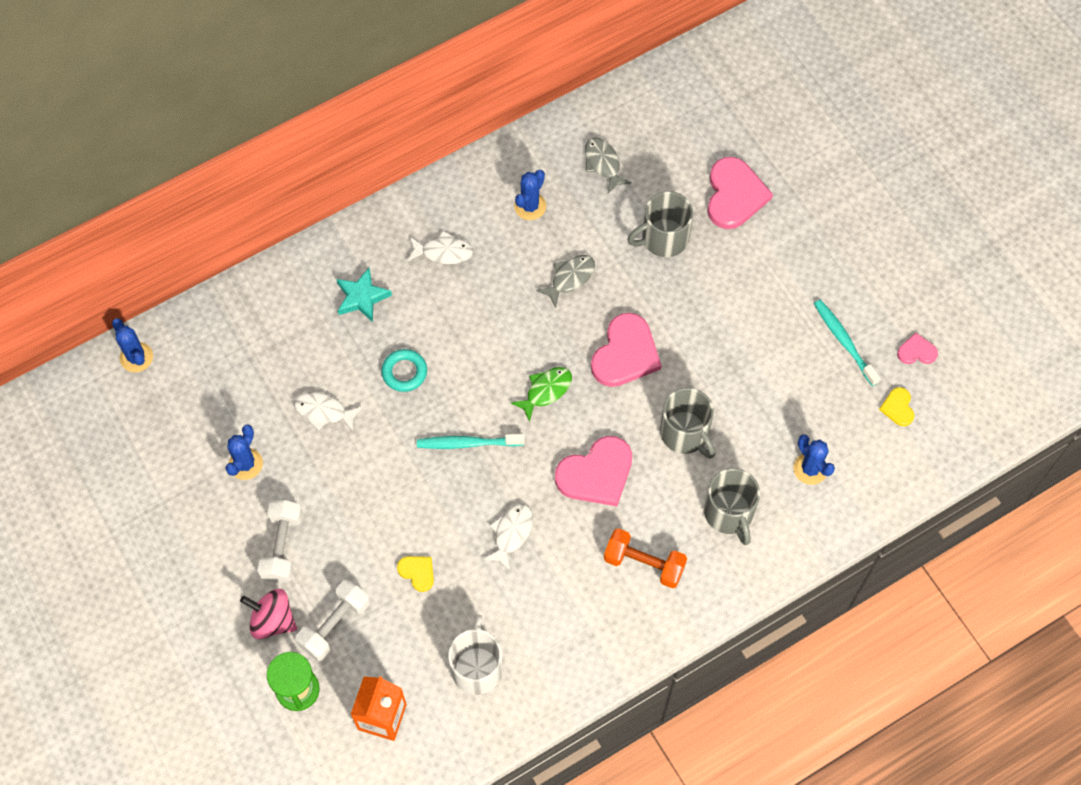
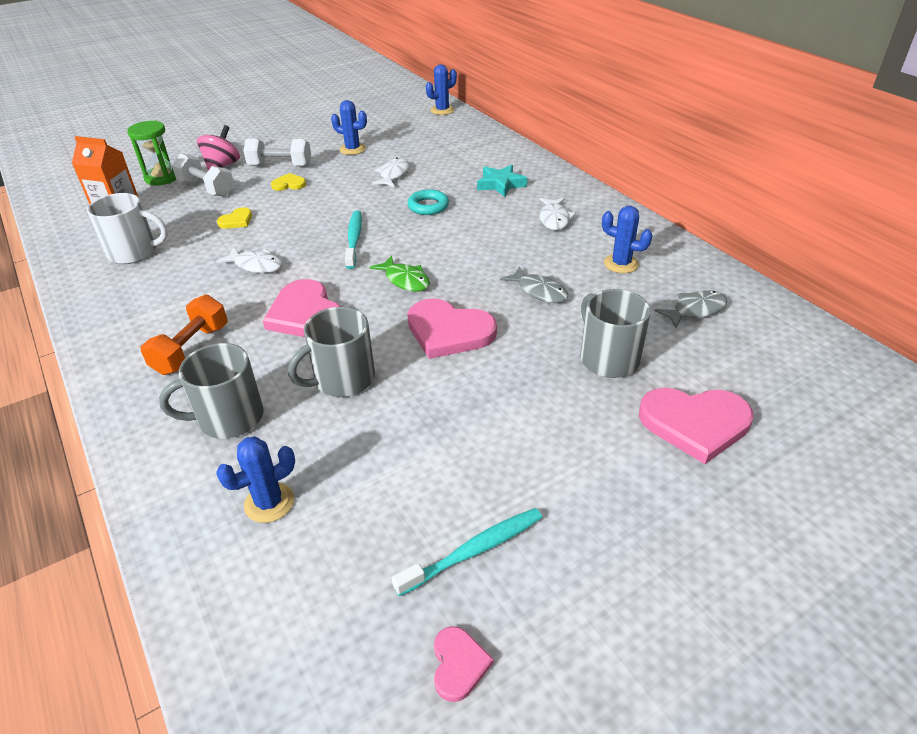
camera: 90 degrees right, 25 degrees down
(898, 407) = (352, 627): yellow heart -> yellow heart (289, 184)

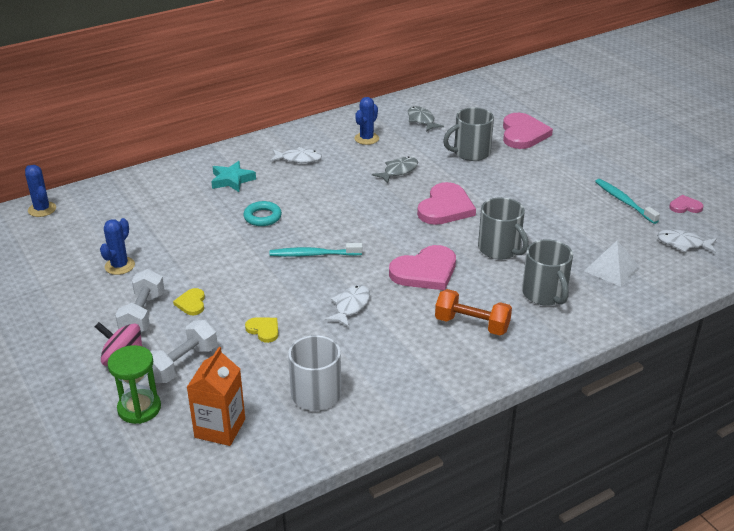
camera: 90 degrees left, 5 degrees down
(269, 503) = (611, 269): blue cactus -> white pyramid
(393, 175) = (192, 237): white fish -> white fish (683, 244)
(405, 280) = (380, 226): green fish -> none

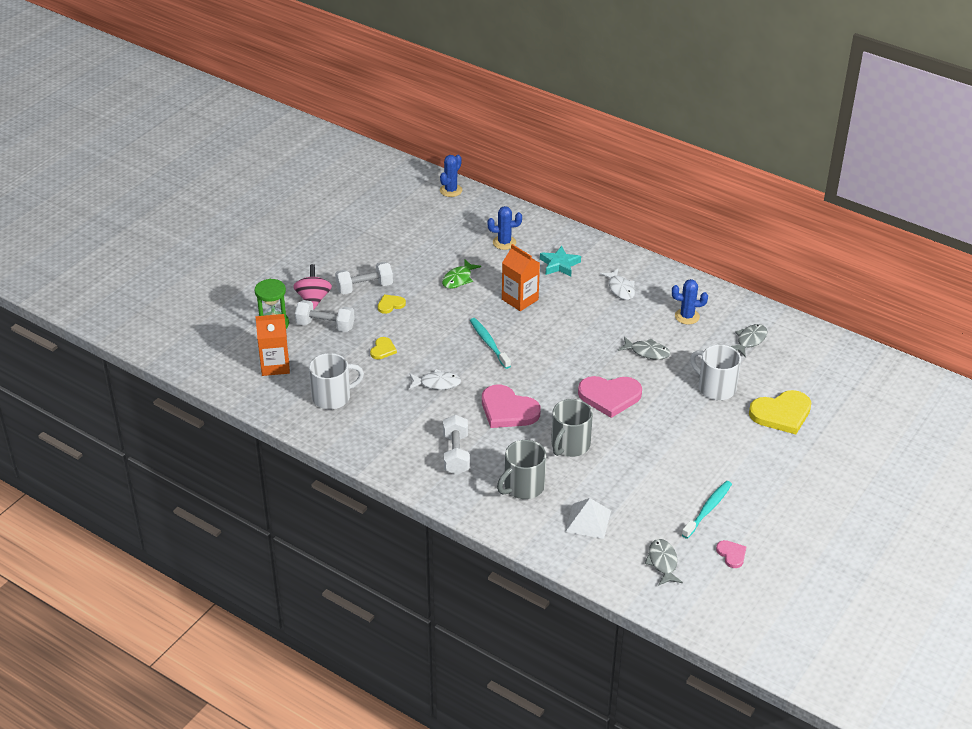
camera: 65 degrees right, 5 degrees up
(119, 266) = (410, 255): blue cactus -> blue cactus (504, 242)
(193, 245) = (458, 279): none -> green fish
(262, 217) = (520, 299): turquoise ring -> orange carton
(470, 153) = (715, 388): grey mug -> white mug
(472, 324) = (456, 454): orange dumbbell -> white dumbbell
(523, 134) = (781, 414): pink heart -> yellow heart
(683, 244) = (662, 562): white fish -> grey fish

